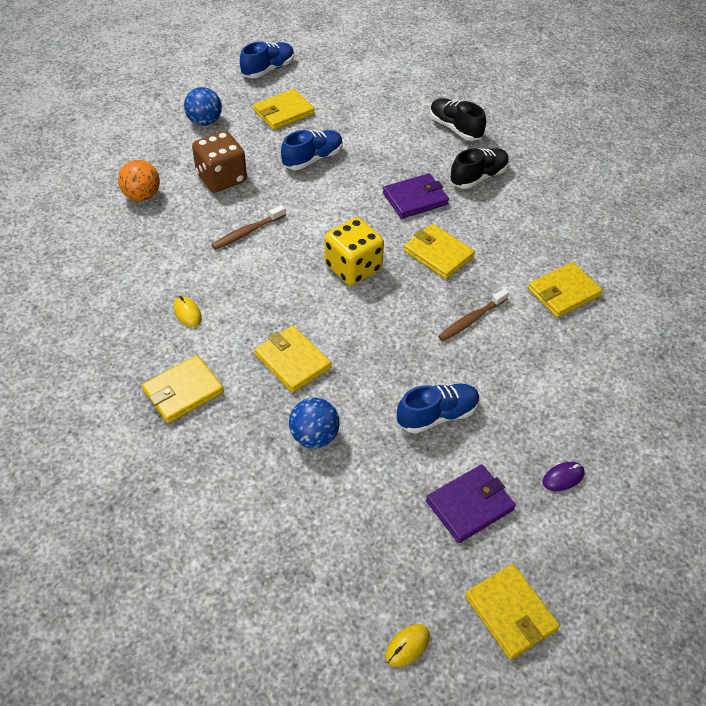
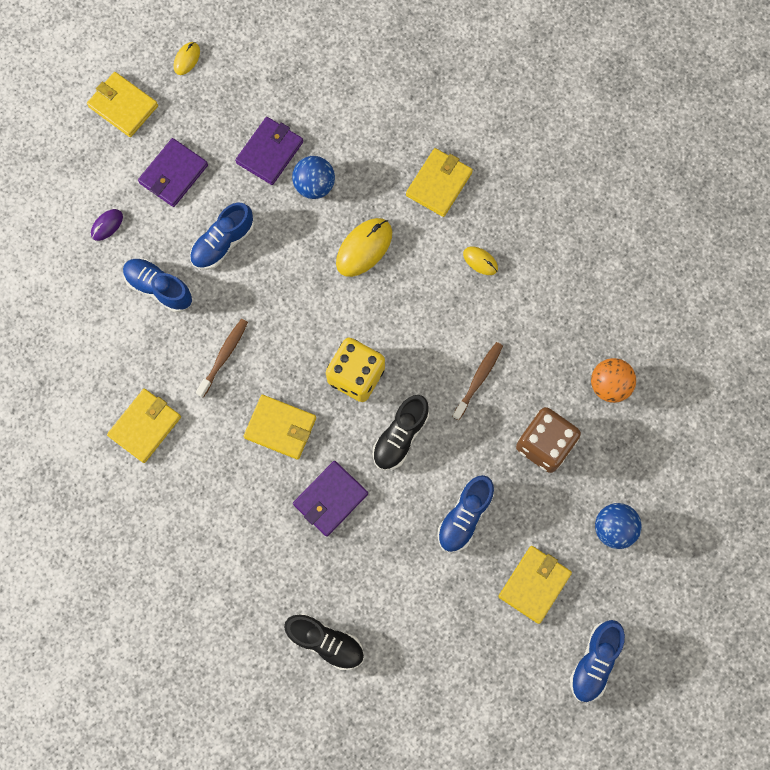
camera: 160 degrees right, 25 degrees up
(293, 361) = (364, 248): yellow wallet -> yellow mouse
(348, 488) = (270, 152): none -> purple wallet
(478, 177) = (274, 563): black shoe -> black shoe (400, 436)
(519, 397) = (159, 288): none -> blue shoe

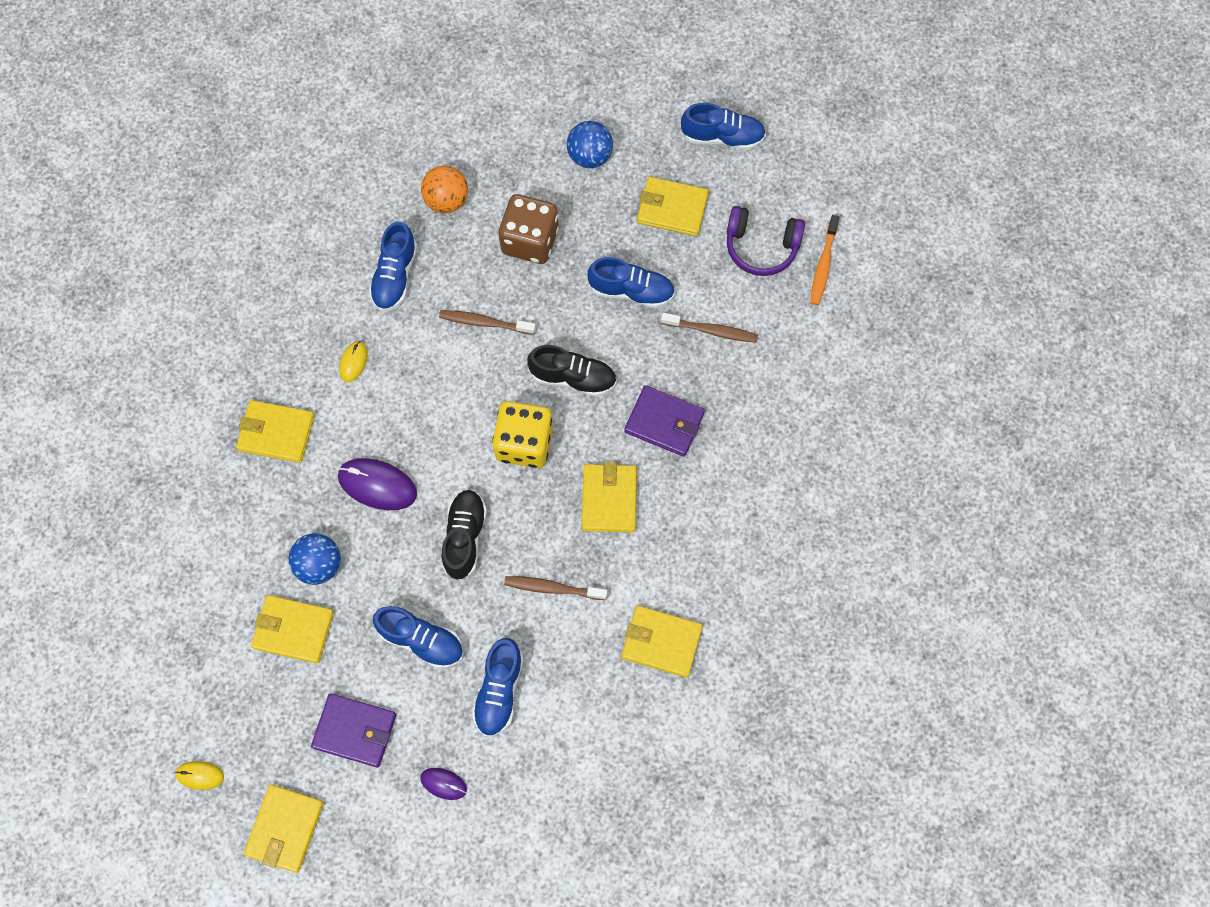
camera: 110 degrees left, 5 degrees down
(270, 152) = (293, 630): purple wallet -> yellow wallet
(325, 642) = (806, 377): black shoe -> black shoe (464, 537)
(364, 248) = (377, 485): yellow mouse -> purple mouse
(400, 573) = (711, 331): none -> brown toothbrush
(428, 704) = (823, 265): none -> orange toothbrush
(467, 652) = (761, 246): none -> purple headphones
(549, 318) = (395, 276): none -> blue shoe

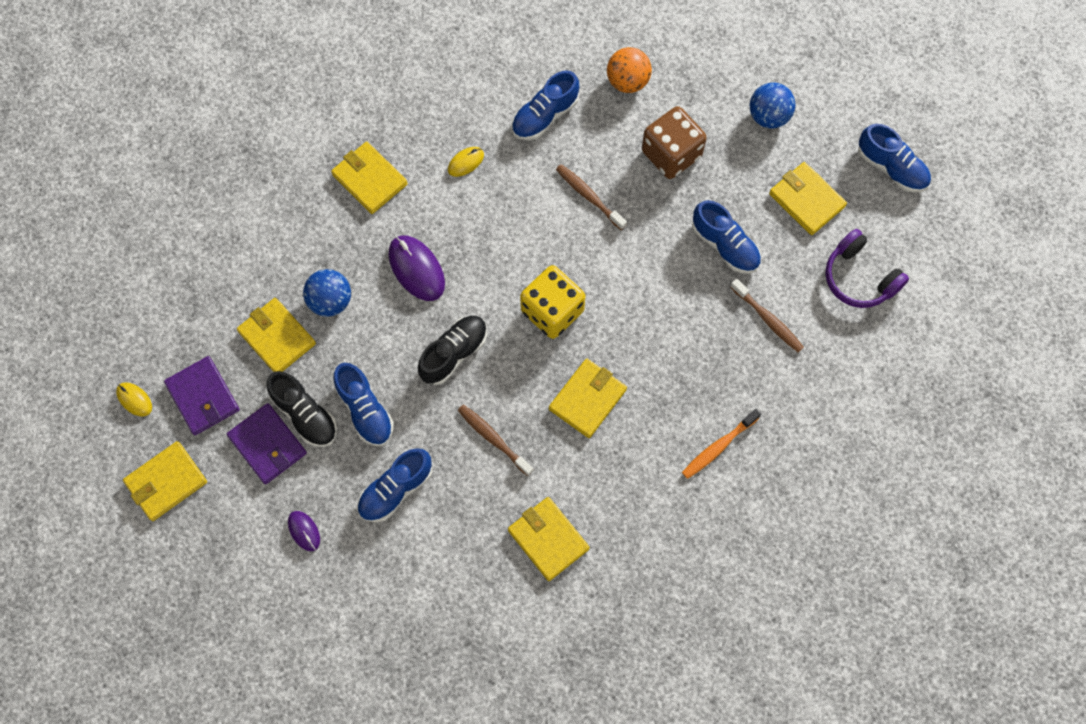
camera: 35 degrees right, 0 degrees up
(573, 377) = (628, 284): black shoe -> black shoe (305, 415)
(664, 422) = (675, 367): purple wallet -> purple wallet (202, 397)
(823, 265) = (901, 326): orange toothbrush -> orange toothbrush (718, 447)

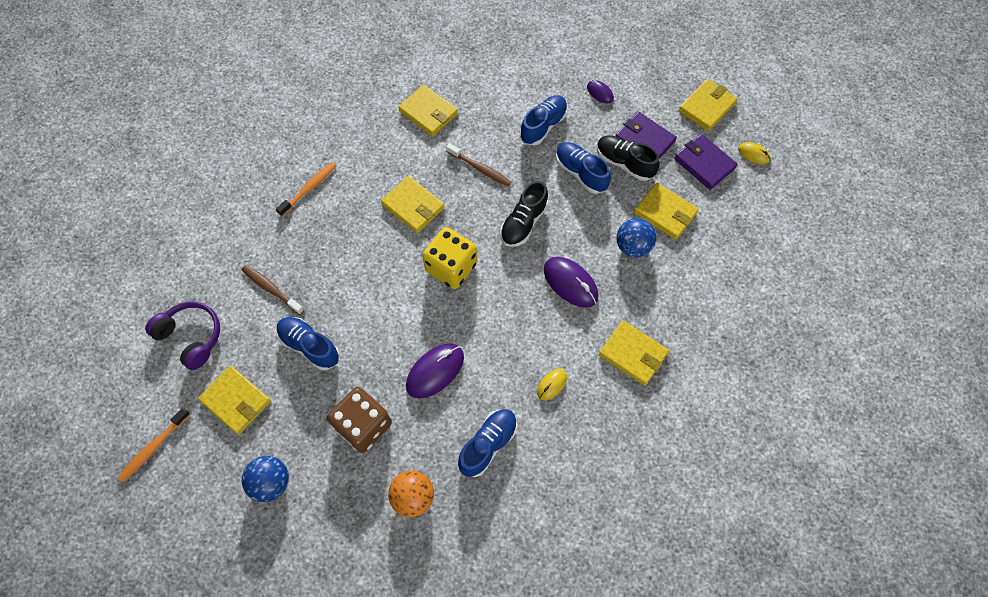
camera: 170 degrees right, 5 degrees down
(587, 399) = (413, 206): yellow wallet -> yellow wallet turned 75 degrees counterclockwise
(589, 196) = (435, 371): brown toothbrush -> purple mouse
(891, 167) = (154, 447): blue shoe -> orange toothbrush

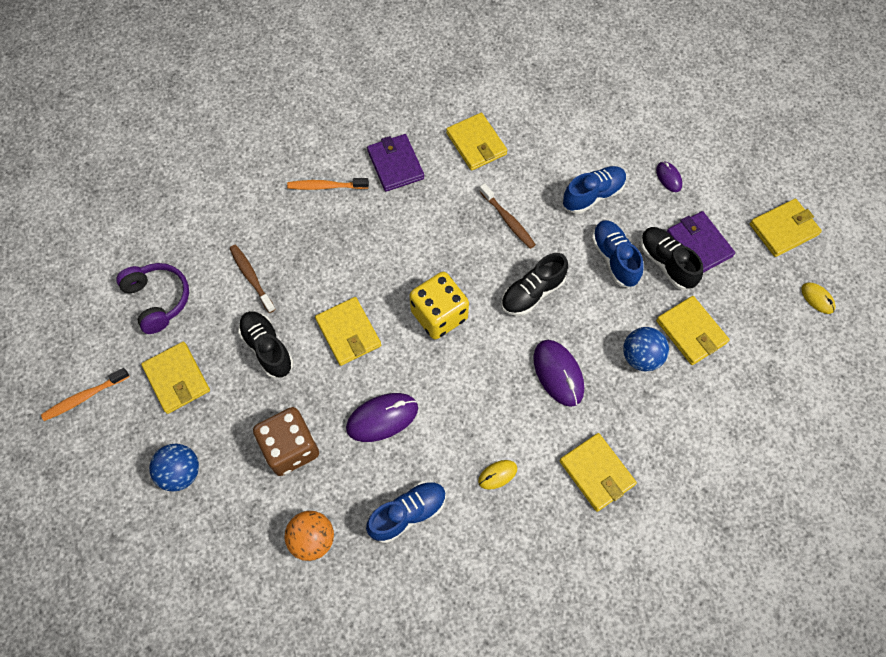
camera: 20 degrees right, 0 degrees up
(309, 189) = (326, 186): orange toothbrush -> orange toothbrush turned 150 degrees counterclockwise
(310, 346) = (267, 348): blue shoe -> black shoe
(413, 206) = (423, 238): yellow wallet -> yellow wallet (348, 333)
(704, 163) = (756, 291): purple wallet -> purple wallet (395, 164)

